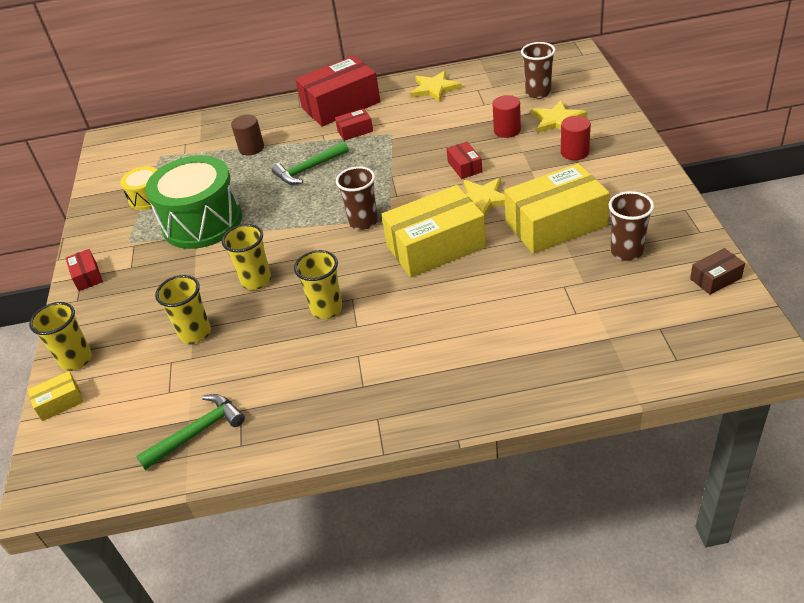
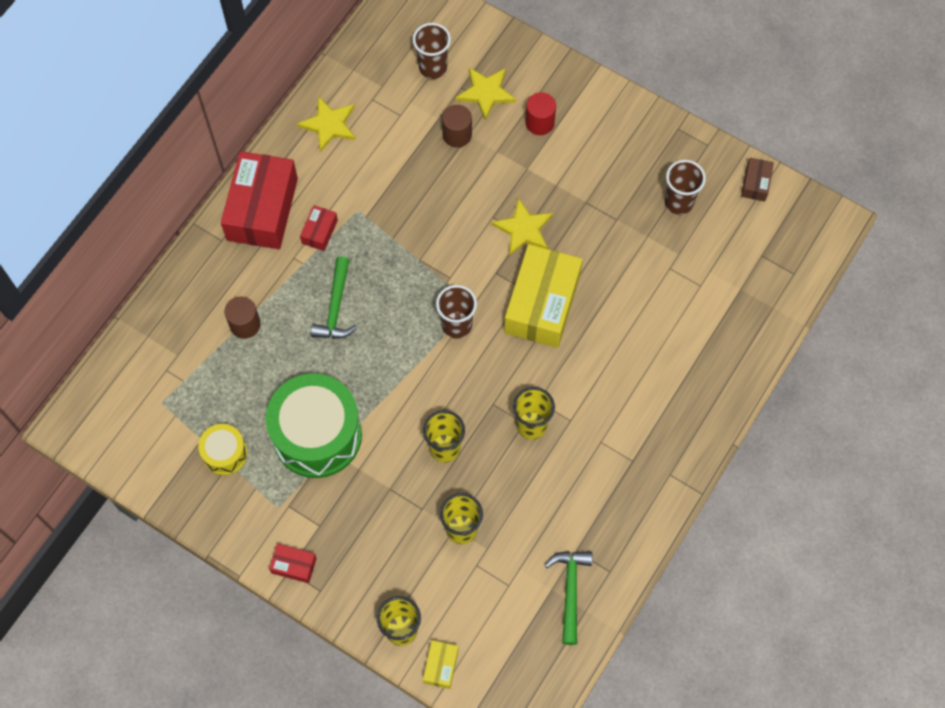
camera: 55 degrees left, 25 degrees up
(464, 167) = (469, 204): red box -> none
(507, 130) = (457, 135): red cylinder -> brown cylinder
(555, 224) = (604, 213): yellow box -> none

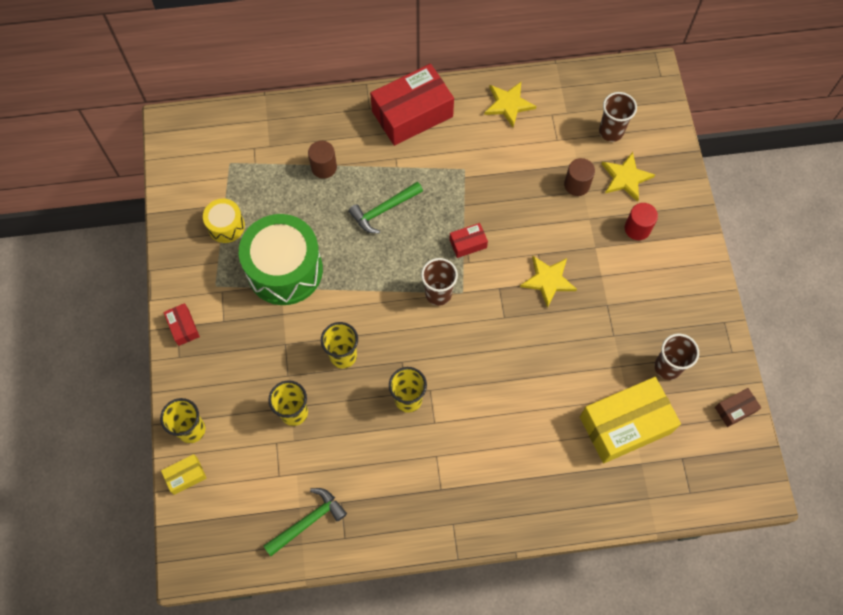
camera: 50 degrees right, 0 degrees up
(319, 232) = (428, 159): red box -> red box (468, 243)
(542, 304) = (504, 336): yellow box -> yellow box (625, 425)

